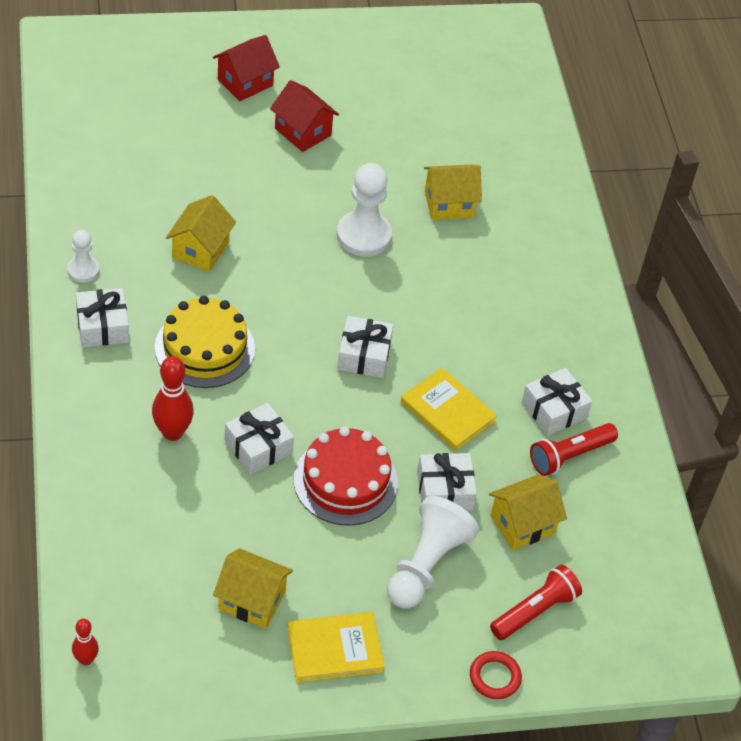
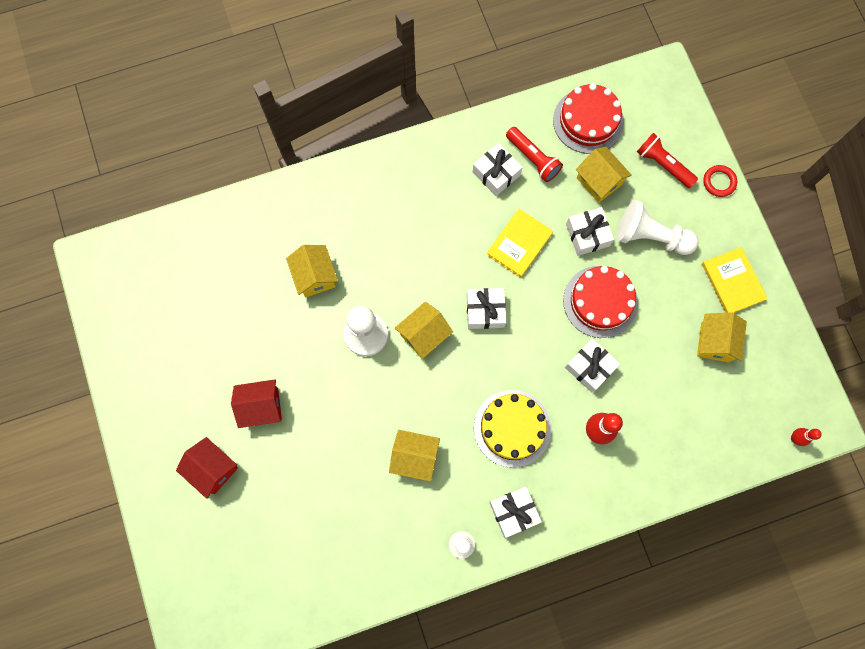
camera: 95 degrees left, 25 degrees up
(303, 132) = (261, 406): red house -> red house turned 45 degrees clockwise
(348, 289) = (424, 335): none -> yellow house
(619, 535) = (588, 121): none -> red cake

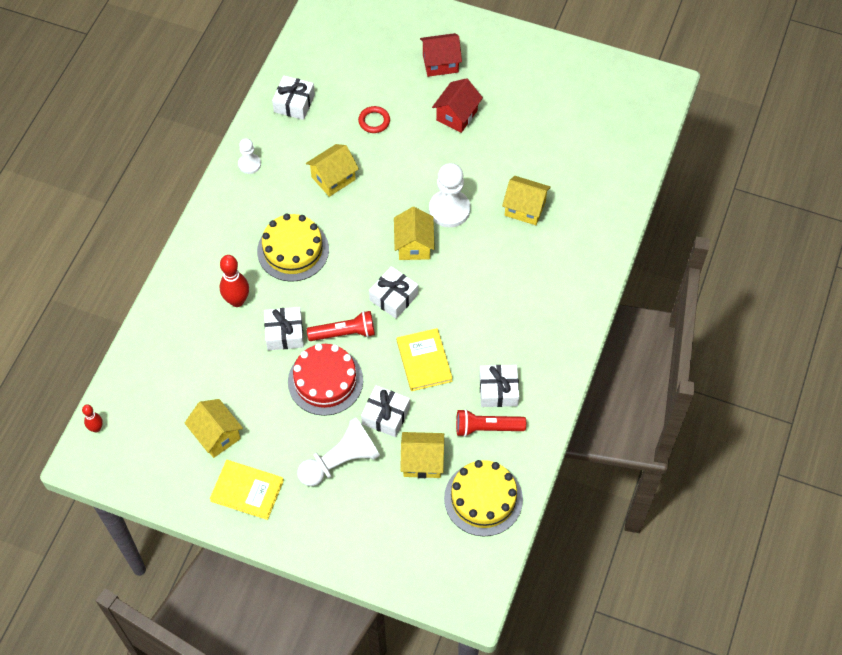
camera: 130 degrees right, 15 degrees down
(513, 511) = (238, 209): white gift -> white gift (294, 103)
(588, 121) = (483, 499): red cake -> yellow cake
(663, 165) = (391, 525): red flashlight -> red flashlight (344, 333)
(719, 182) = (335, 556): red ring -> red ring (374, 121)

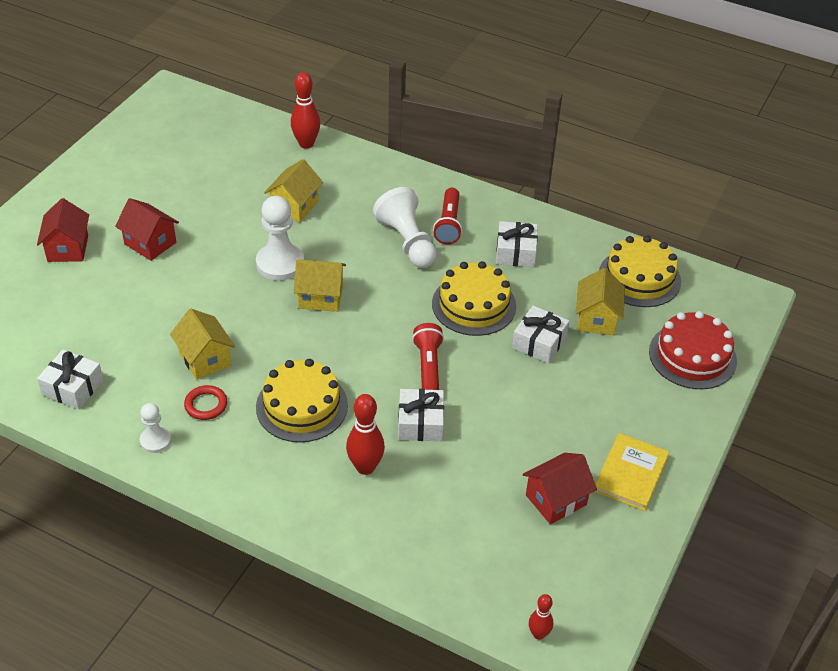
camera: 85 degrees left, 15 degrees down
(216, 435) = (556, 500): yellow house -> red house
(325, 381) = (490, 390): red cake -> red cake (692, 356)
(340, 461) = (594, 385): white pawn -> white pawn (407, 242)
(374, 121) = (131, 314): red ring -> red ring (206, 405)
(393, 297) = (387, 321): white gift -> none
(424, 361) = (474, 305): yellow book -> yellow cake
(487, 428) = (559, 266): red flashlight -> red flashlight (448, 224)
(615, 203) = (306, 144): none -> red bowling pin

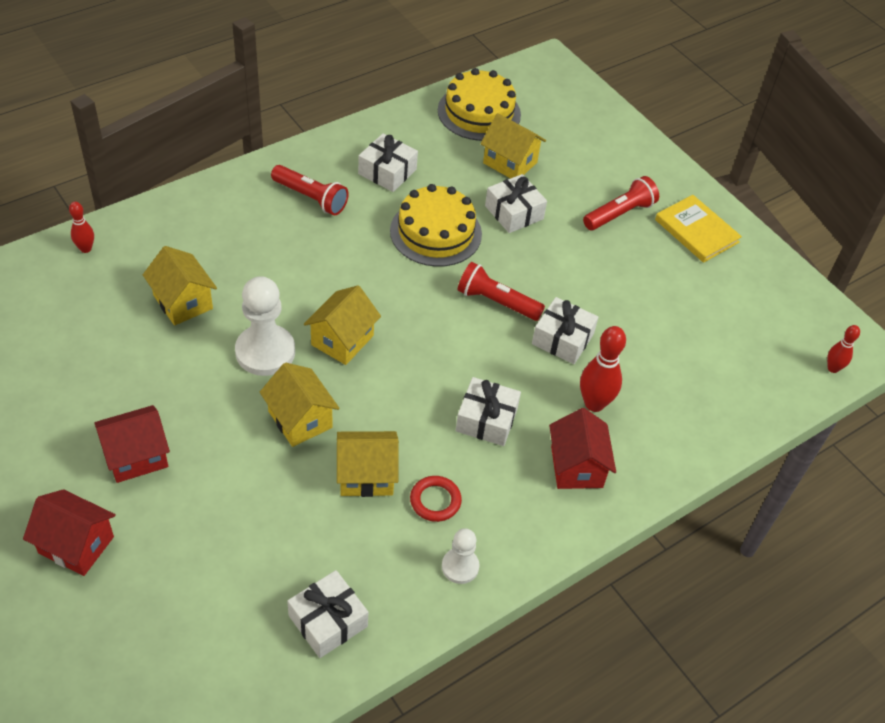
camera: 65 degrees left, 5 degrees up
(232, 305) = (300, 419): none -> yellow house
(302, 406) = (486, 420): yellow cake -> white gift
(306, 144) = (86, 249): red bowling pin -> red bowling pin, size x0.58
(407, 242) = (312, 239): white pawn -> none
(556, 500) = (700, 290): red house -> red house (576, 467)
(602, 411) = (620, 214): none -> red flashlight
(692, 356) = (591, 130): red cake -> none

